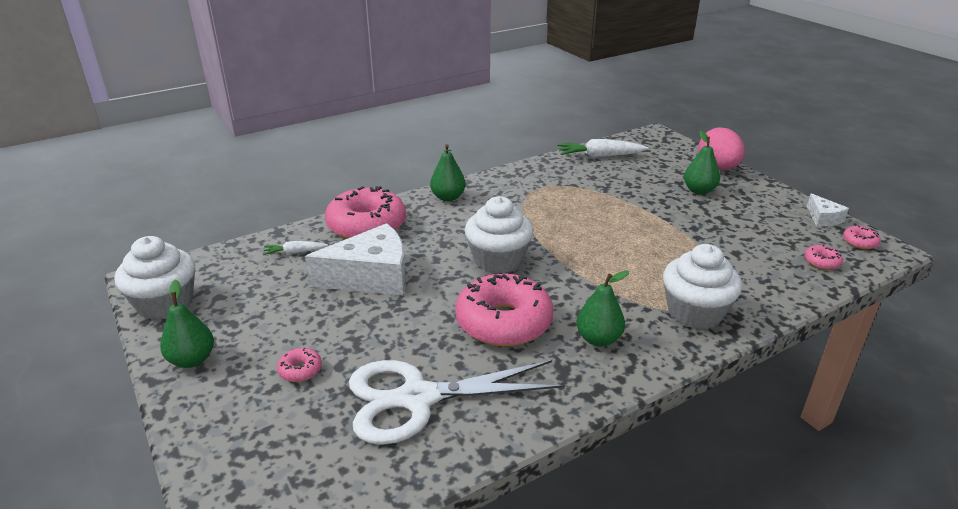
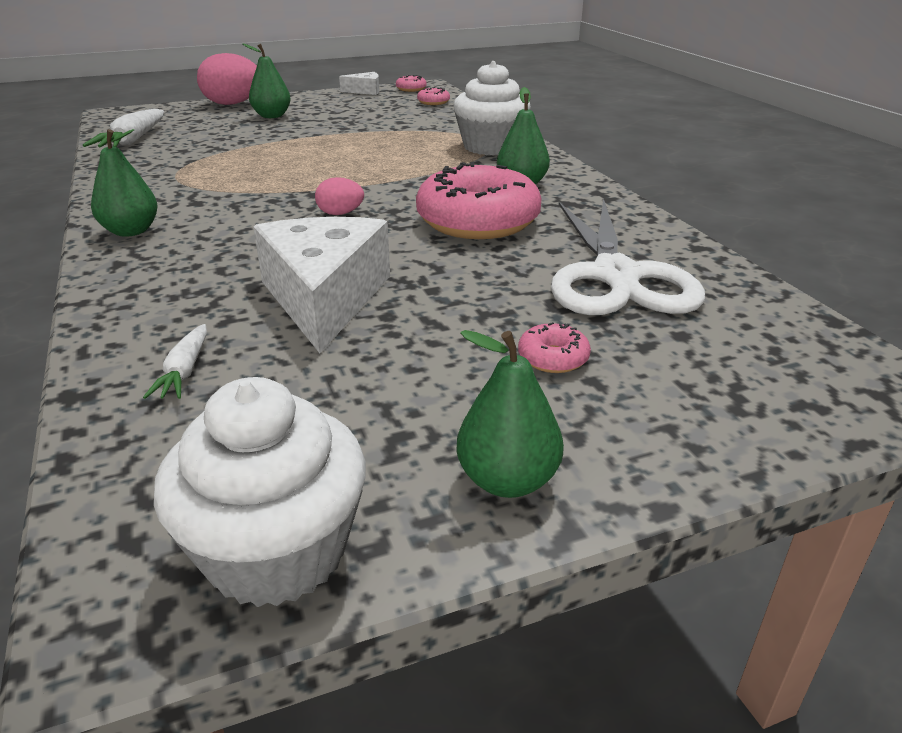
camera: 80 degrees left, 0 degrees up
(367, 225) = (153, 298): pink donut -> none
(498, 260) = (340, 213): white cupcake -> pink egg

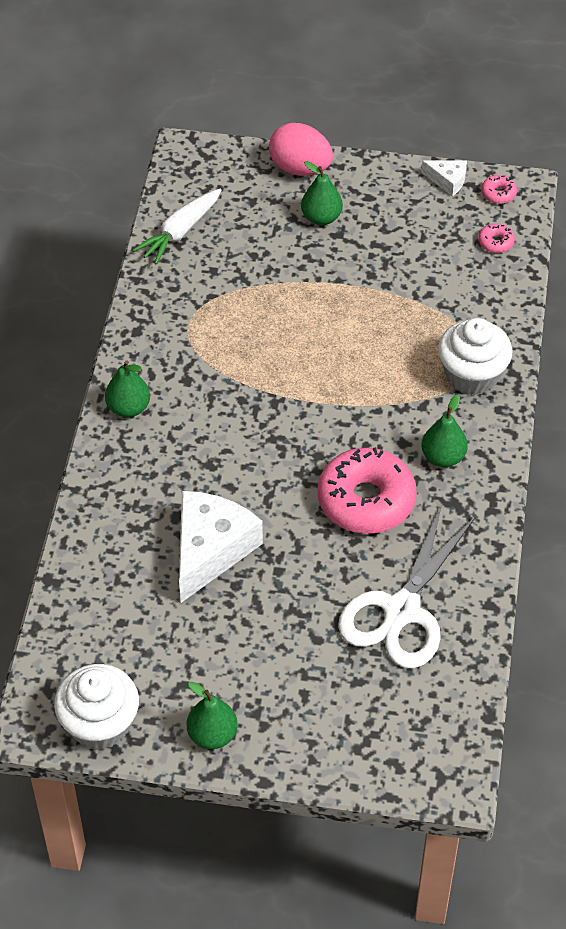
camera: 30 degrees right, 20 degrees up
(184, 371) = (107, 586): white carrot -> none
(340, 213) = (277, 444): pink egg -> none
(553, 358) = (298, 667): pink donut -> none

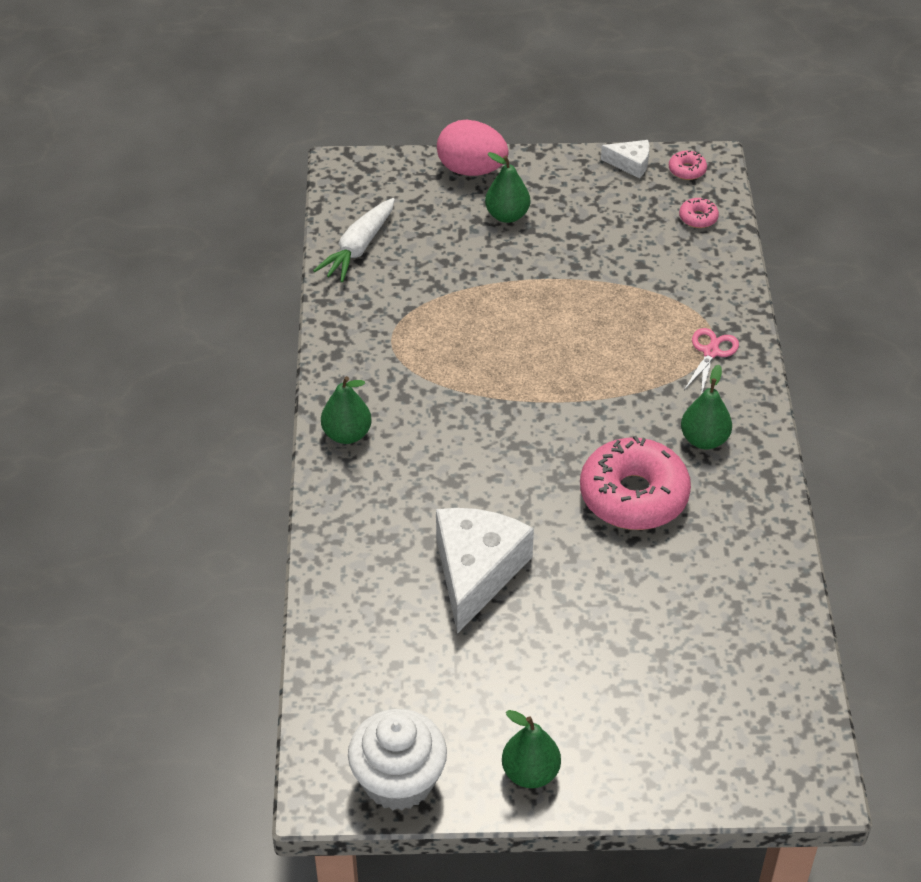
camera: 10 degrees left, 5 degrees down
(401, 611) = (705, 607): white scissors -> none
(472, 375) = (711, 352): white cupcake -> pink scissors

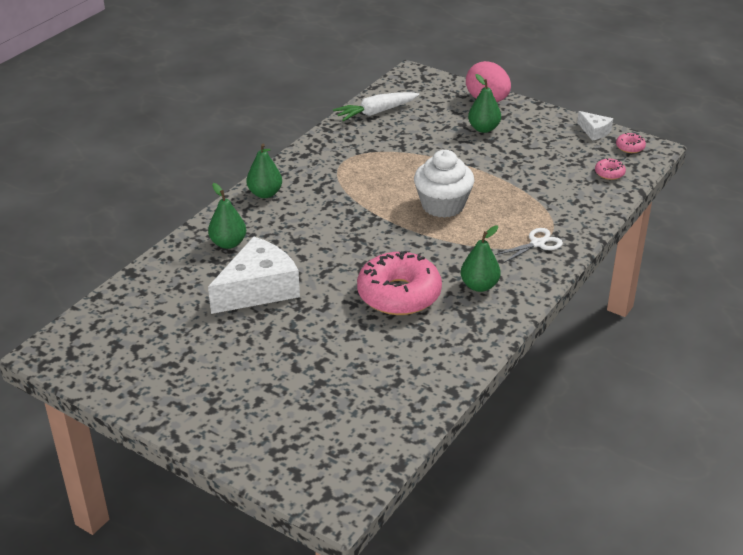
camera: 35 degrees right, 10 degrees down
(398, 780) = (92, 367): white cupcake -> white cupcake (443, 205)
(530, 773) = (168, 402): green pear -> green pear (228, 243)
(711, 352) = (537, 243): pink scissors -> white scissors

